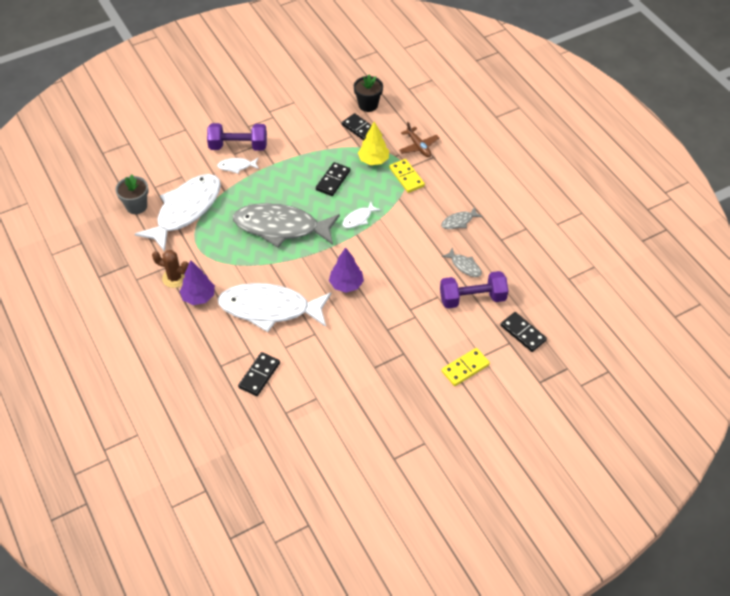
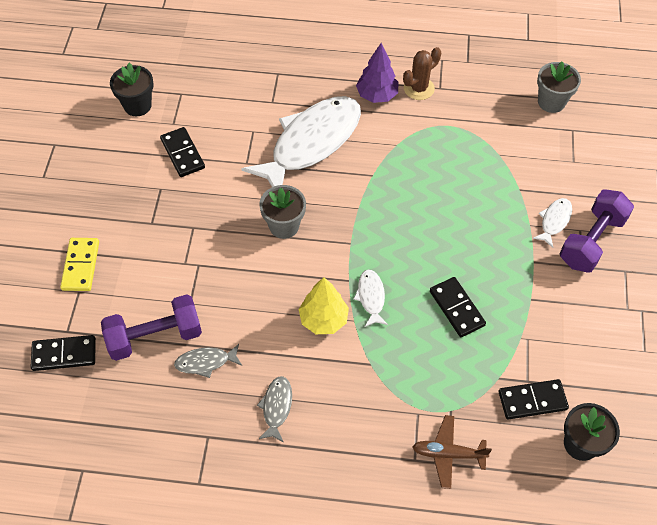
camera: 125 degrees right, 5 degrees up
(186, 210) = (512, 140): white fish -> none
(259, 375) = (239, 95): black domino -> black domino (183, 154)
(281, 227) = (418, 212): grey fish -> none
(318, 432) = (137, 105): none -> black flower pot
(346, 284) = (284, 226): purple tree -> grey flower pot
(373, 160) = (460, 378): yellow tree -> yellow tree (323, 319)
(406, 177) = (400, 398): yellow domino -> none
(472, 298) = (155, 337): purple dumbbell -> purple dumbbell turned 45 degrees clockwise

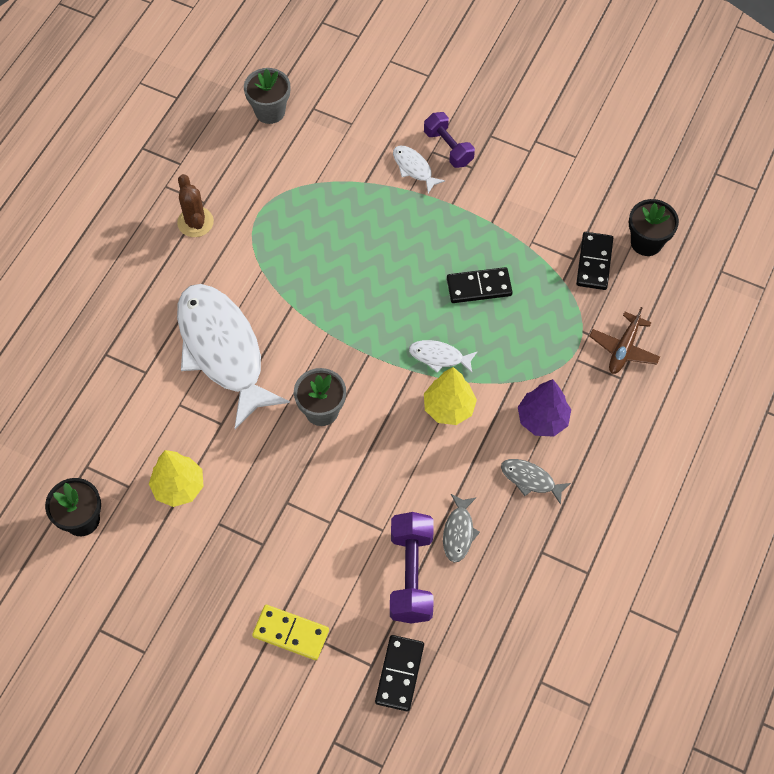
camera: 70 degrees left, 5 degrees up
(183, 154) = (178, 487): black domino -> yellow tree
(377, 95) = (186, 265): purple tree -> purple tree (542, 419)
(591, 241) = (448, 148): purple dumbbell -> purple dumbbell, size x0.67

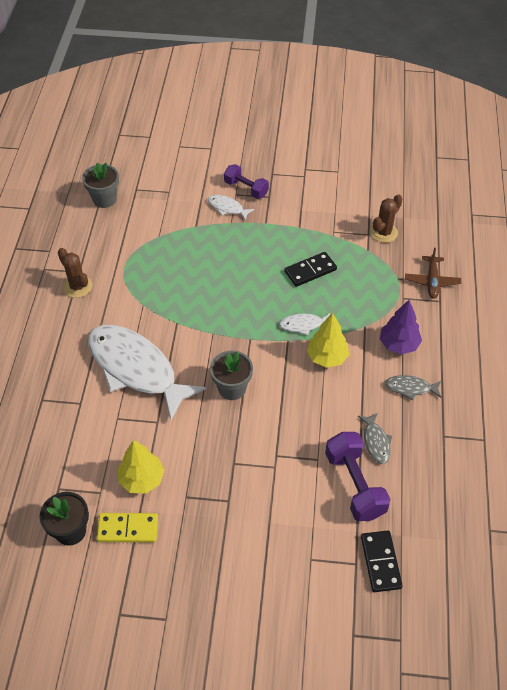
camera: 20 degrees left, 10 degrees down
(291, 633) = (280, 561): yellow domino -> yellow domino (128, 529)
(594, 262) = (383, 232): black domino -> brown cactus
(646, 242) = (412, 210): black flower pot -> none

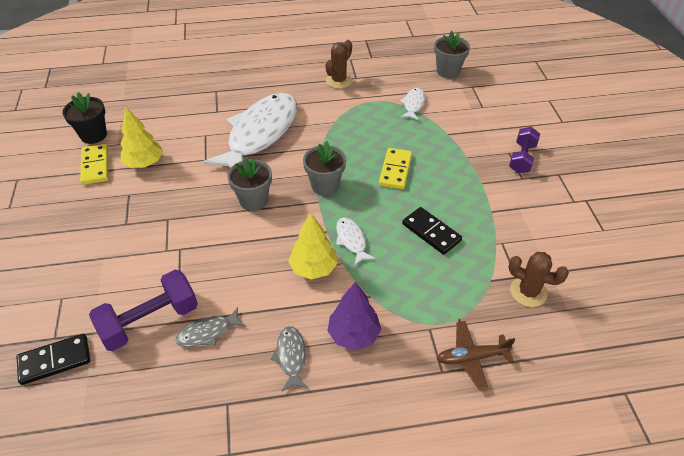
camera: 75 degrees right, 5 degrees down
(227, 208) = (485, 150): white fish -> white fish (413, 104)
(229, 275) = (395, 170): none -> yellow domino
(231, 330) = (325, 185): none -> grey flower pot

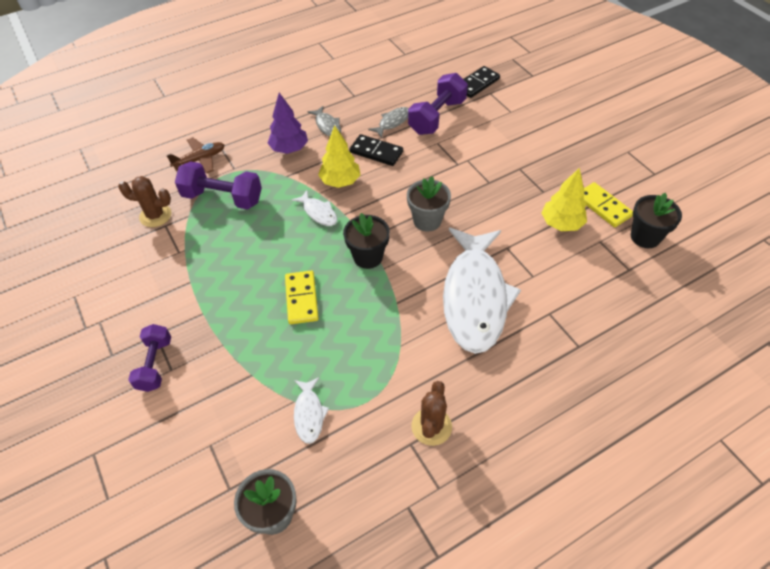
camera: 160 degrees right, 5 degrees up
(325, 185) = (368, 257): grey flower pot -> black flower pot
(431, 232) = (247, 241): black domino -> black domino (376, 152)
(449, 290) = (223, 198): none -> purple dumbbell

